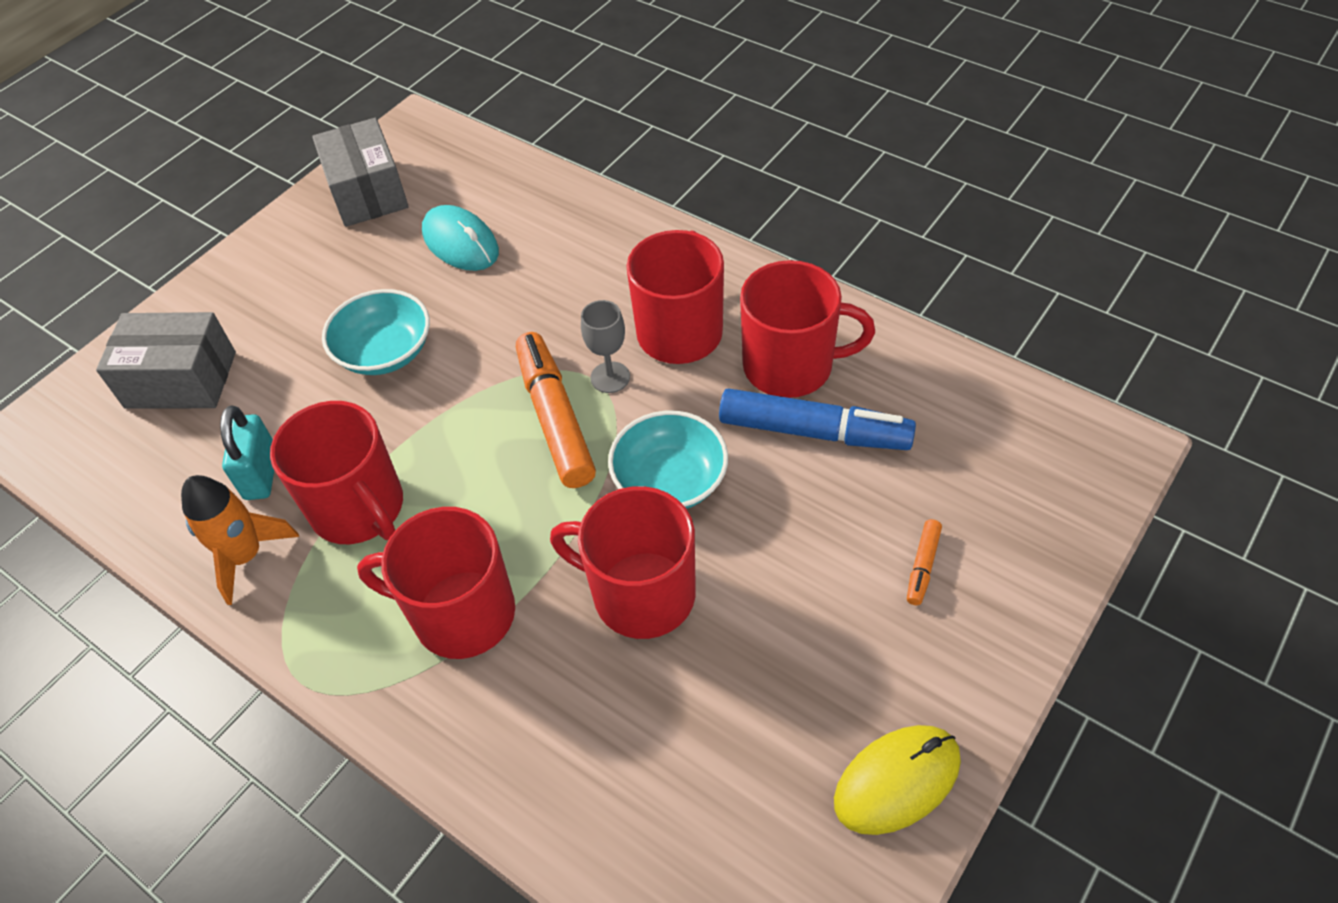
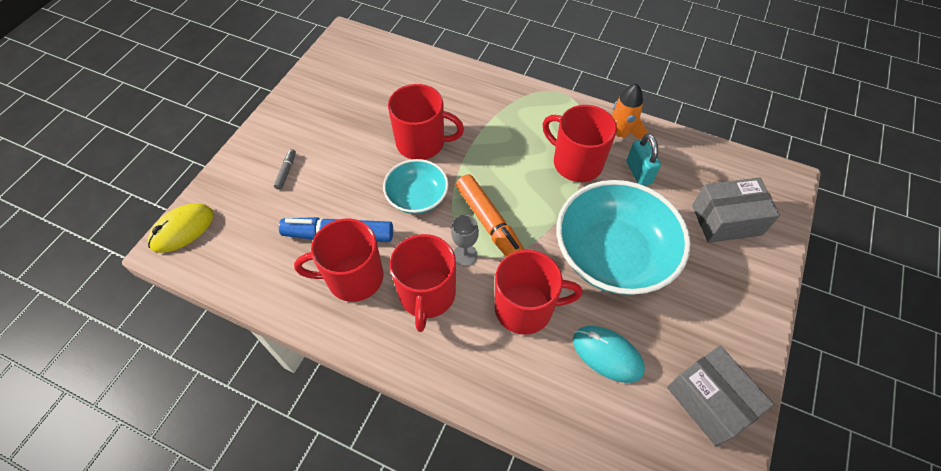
camera: 165 degrees right, 5 degrees up
(385, 352) = (613, 255): turquoise bowl -> turquoise bowl, size x1.84
(461, 614) = (503, 125): red mug -> red mug (525, 308)
(897, 781) = (307, 92): yellow mouse -> yellow mouse (182, 229)
(922, 566) = (286, 171): orange marker -> grey marker

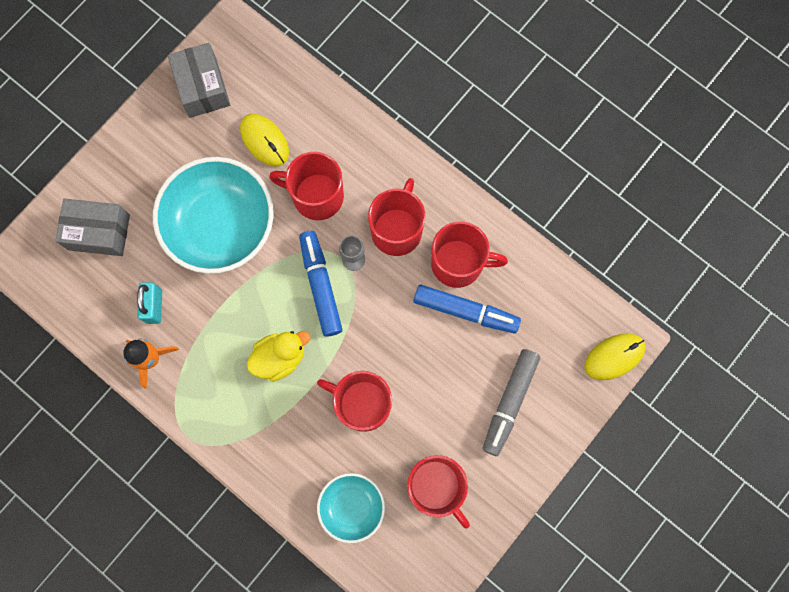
camera: 165 degrees left, 20 degrees up
(286, 171) = (509, 402): grey marker -> grey marker, size x2.22
(417, 197) = (382, 335): turquoise bowl -> turquoise bowl (352, 507)
(490, 224) = (320, 285): orange marker -> blue marker
(507, 160) = (280, 357): none -> yellow duck
(576, 162) = (211, 335): red mug -> red mug (436, 487)
(607, 355) = (264, 141): turquoise mouse -> yellow mouse

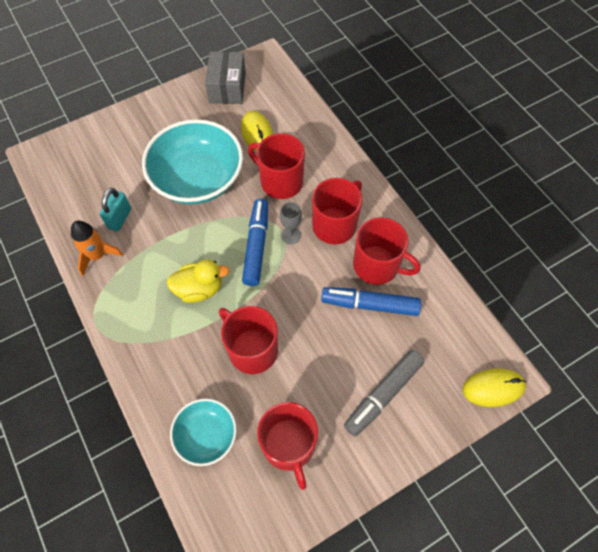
camera: 20 degrees right, 15 degrees down
(99, 232) = (105, 156): grey box -> none
(465, 311) = (370, 305): blue marker -> blue marker turned 150 degrees clockwise

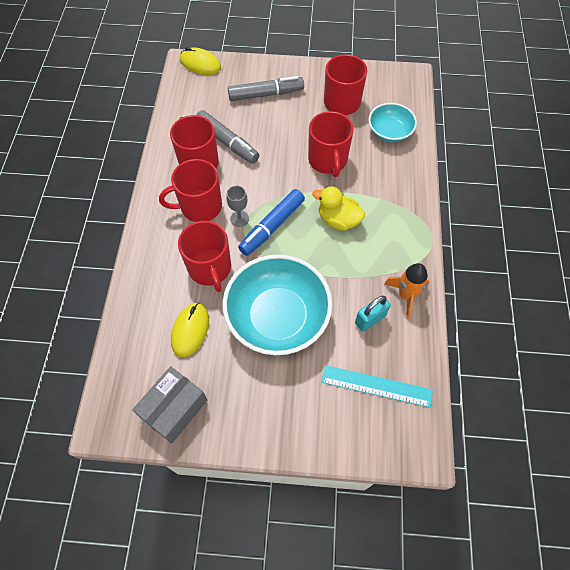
camera: 145 degrees left, 0 degrees up
(90, 175) = (376, 386): none -> turquoise ruler
(370, 305) = (227, 142): blue marker -> grey marker

